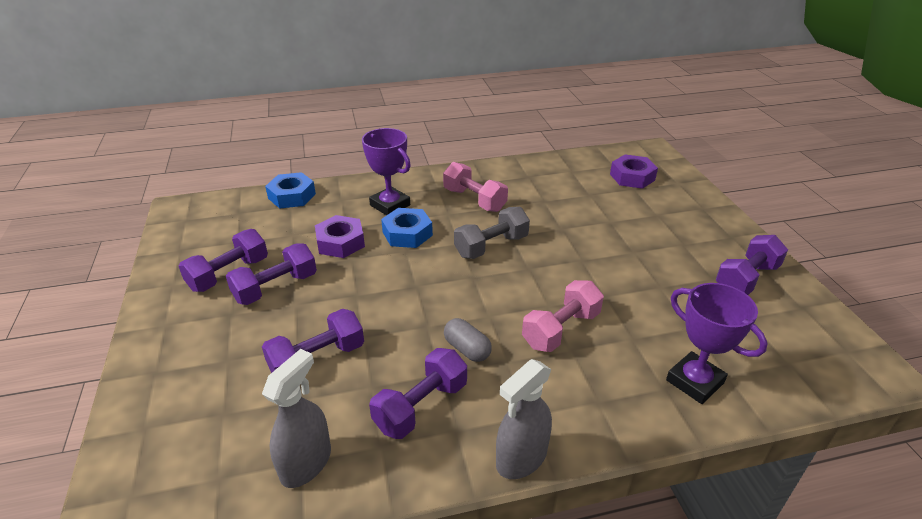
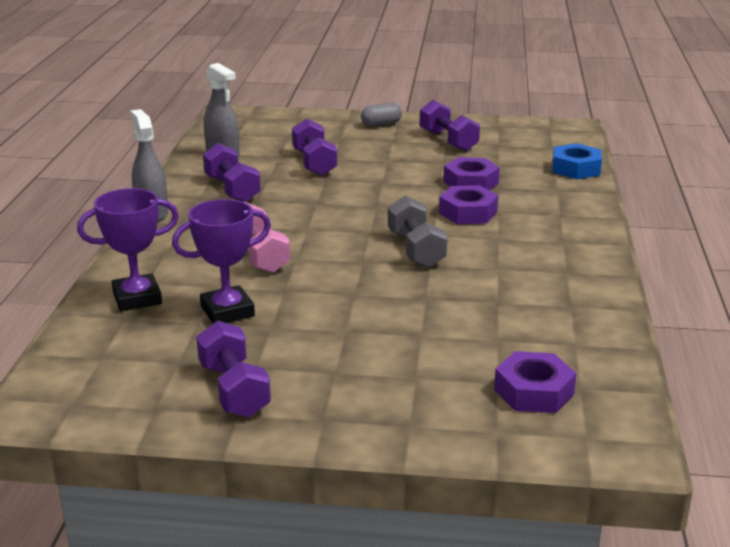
camera: 110 degrees right, 10 degrees down
(276, 288) = (416, 155): purple dumbbell -> none
(390, 205) = (532, 211): purple trophy -> purple trophy (227, 311)
(407, 234) = (468, 212): blue nut -> purple nut
(467, 349) = (274, 213): grey capsule -> grey capsule (381, 124)
(474, 200) = (521, 258): pink dumbbell -> none

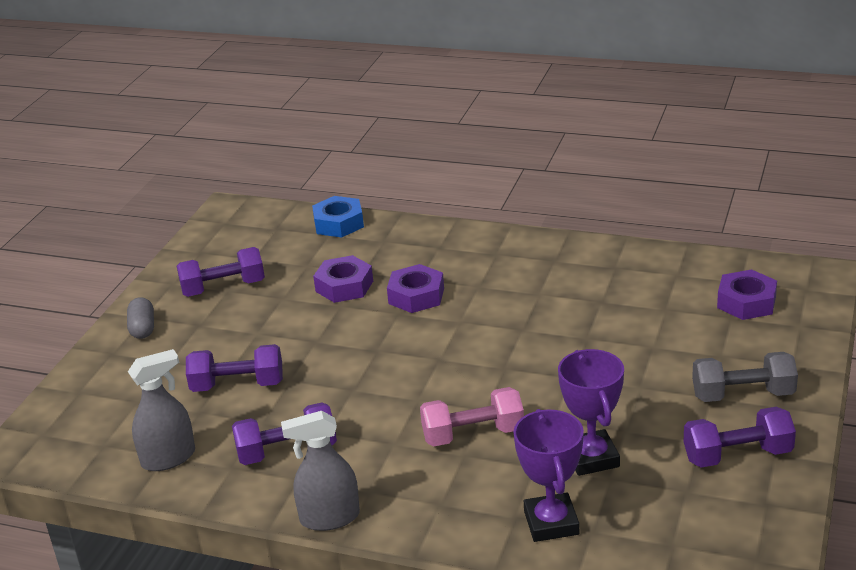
camera: 75 degrees left, 5 degrees up
(416, 250) = (489, 334): grey dumbbell -> grey dumbbell (743, 395)

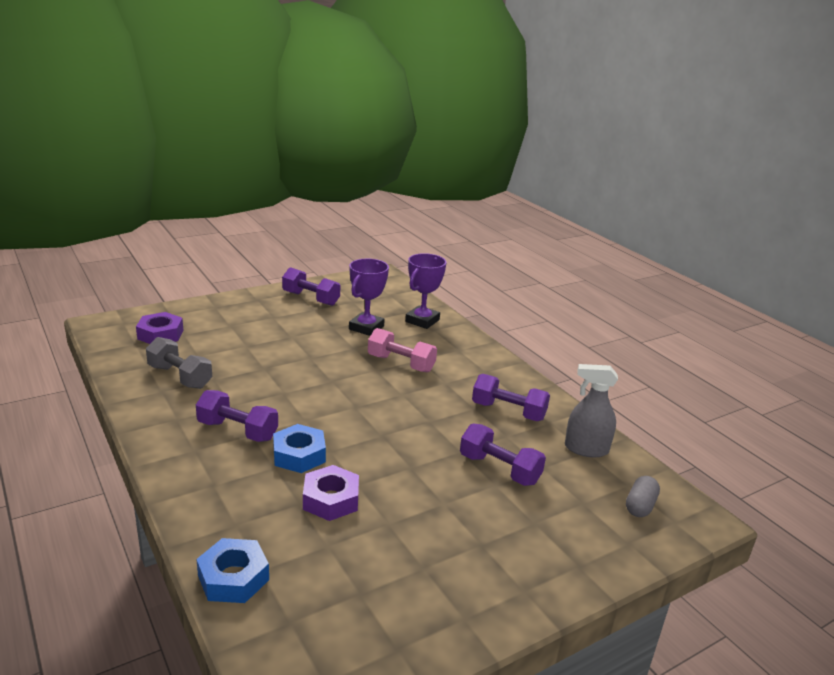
camera: 145 degrees left, 5 degrees down
(143, 328) = (534, 575): grey capsule -> grey capsule (640, 506)
(223, 288) = (423, 573): purple dumbbell -> purple dumbbell (237, 431)
(329, 518) = (518, 372): grey spray bottle -> none
(416, 296) = (299, 455): purple nut -> blue nut
(743, 395) = (260, 310): grey dumbbell -> grey dumbbell (180, 377)

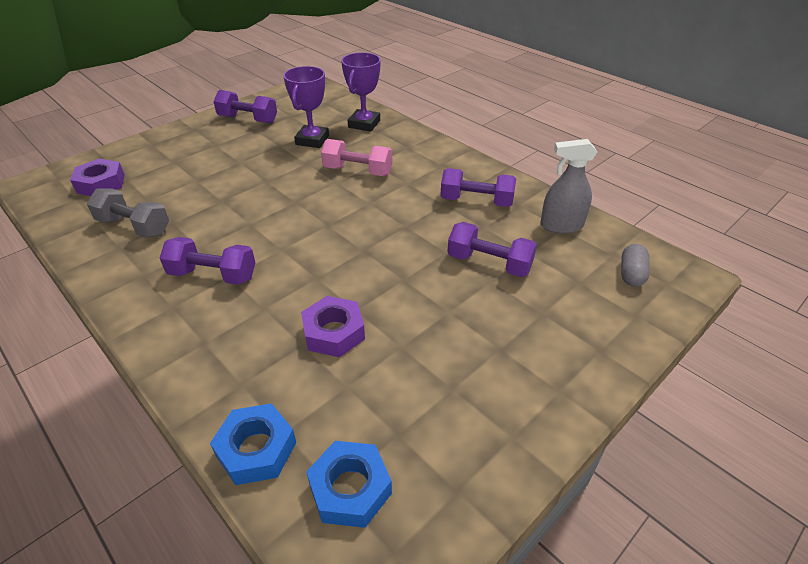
camera: 10 degrees left, 15 degrees up
(299, 455) = (286, 289): blue nut -> blue nut (350, 488)

